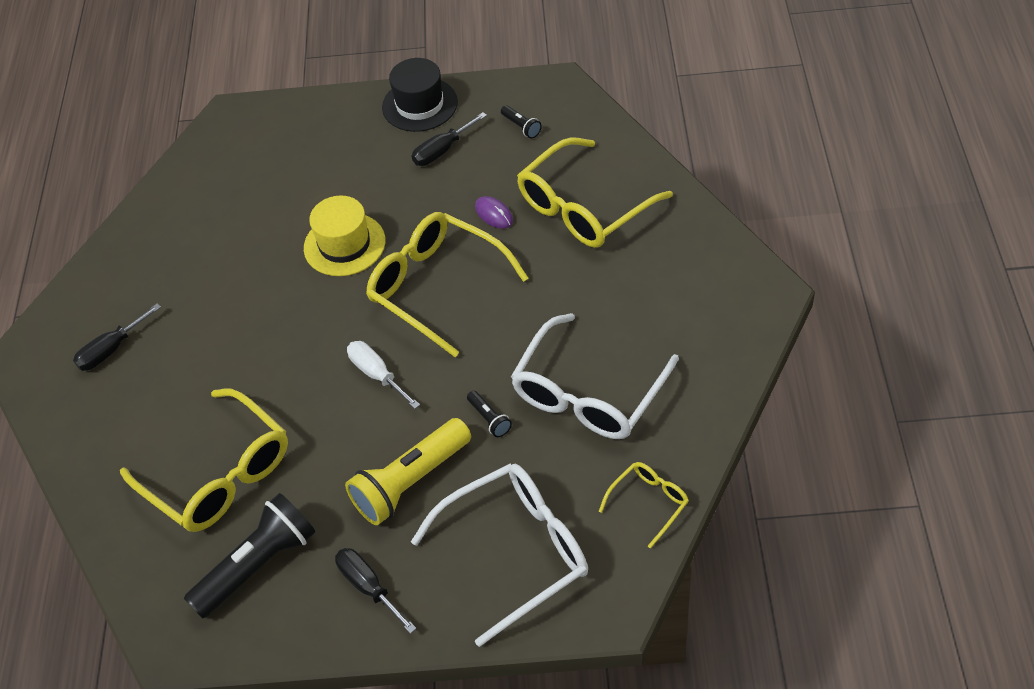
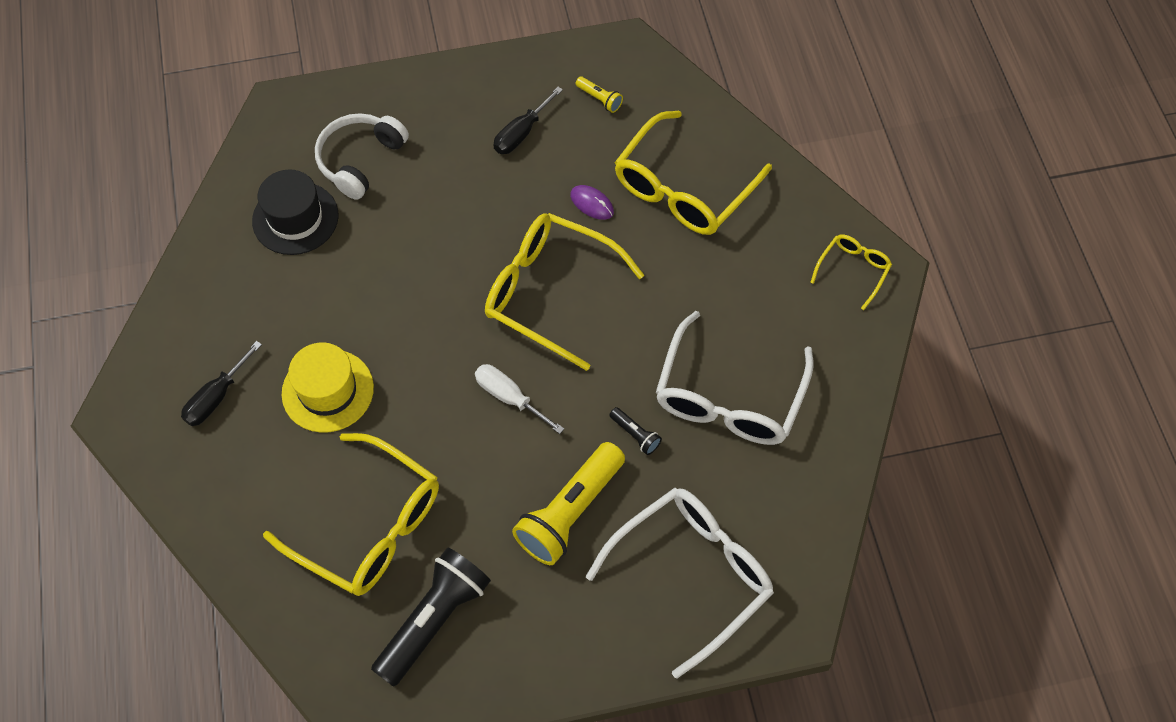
camera: 15 degrees left, 10 degrees up
(290, 163) = (360, 160): none -> white headphones
(344, 244) = (441, 252): yellow hat -> yellow hat (327, 391)
(369, 587) = (552, 629): black screwdriver -> none
(419, 105) = (485, 80): black hat -> black hat (295, 218)
(521, 127) = (600, 99): black flashlight -> yellow flashlight
(649, 503) = (811, 507): yellow glasses -> yellow glasses (853, 270)

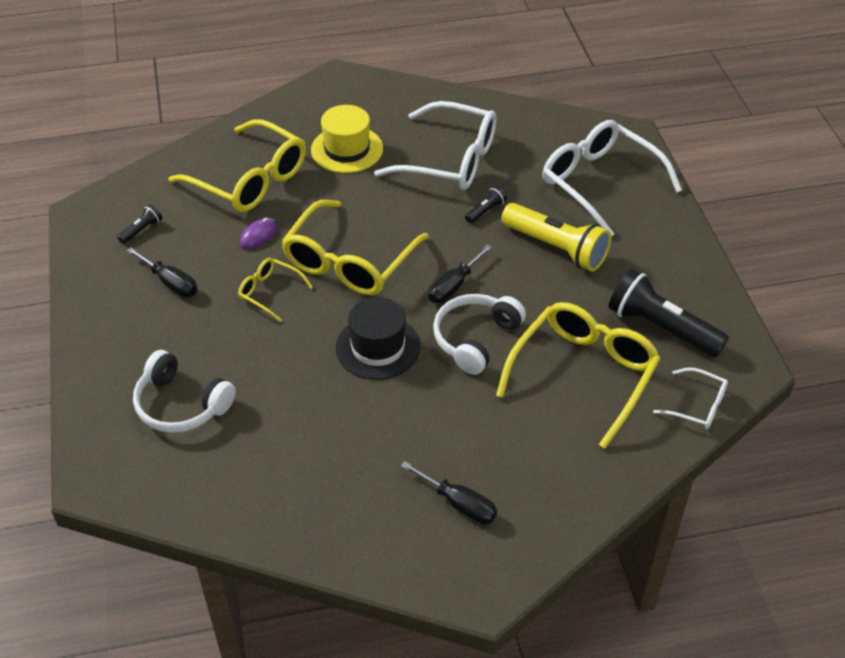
camera: 90 degrees left, 15 degrees down
(295, 218) = (247, 454): black hat -> black hat (378, 347)
(314, 645) = (697, 406): none -> white glasses
(327, 391) = (450, 413): yellow hat -> yellow hat (347, 149)
(428, 418) = (475, 339): none -> white headphones
(509, 397) = (453, 286): white screwdriver -> black screwdriver
(600, 99) = (141, 230): yellow flashlight -> black flashlight
(853, 270) = (339, 93): yellow glasses -> yellow glasses (270, 292)

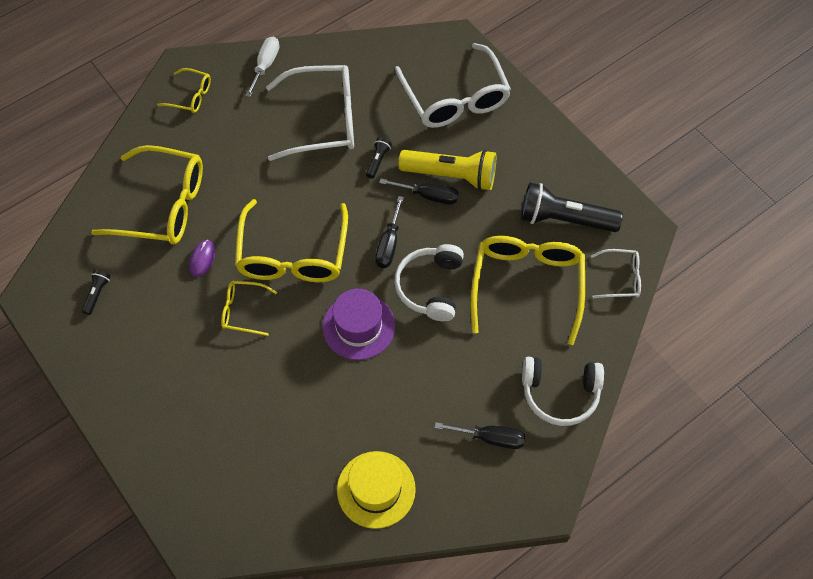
camera: 25 degrees left, 15 degrees up
(170, 283) = (153, 336): black screwdriver -> black screwdriver (428, 196)
(181, 404) = (230, 446): white headphones -> white headphones (560, 393)
(332, 101) = (190, 96): none -> yellow glasses
(347, 149) = (230, 142): yellow hat -> yellow hat (376, 489)
(378, 347) = (358, 326): black hat -> purple hat
(420, 99) = (265, 65): none -> white screwdriver
(600, 183) = (455, 98): white glasses -> white glasses turned 135 degrees counterclockwise

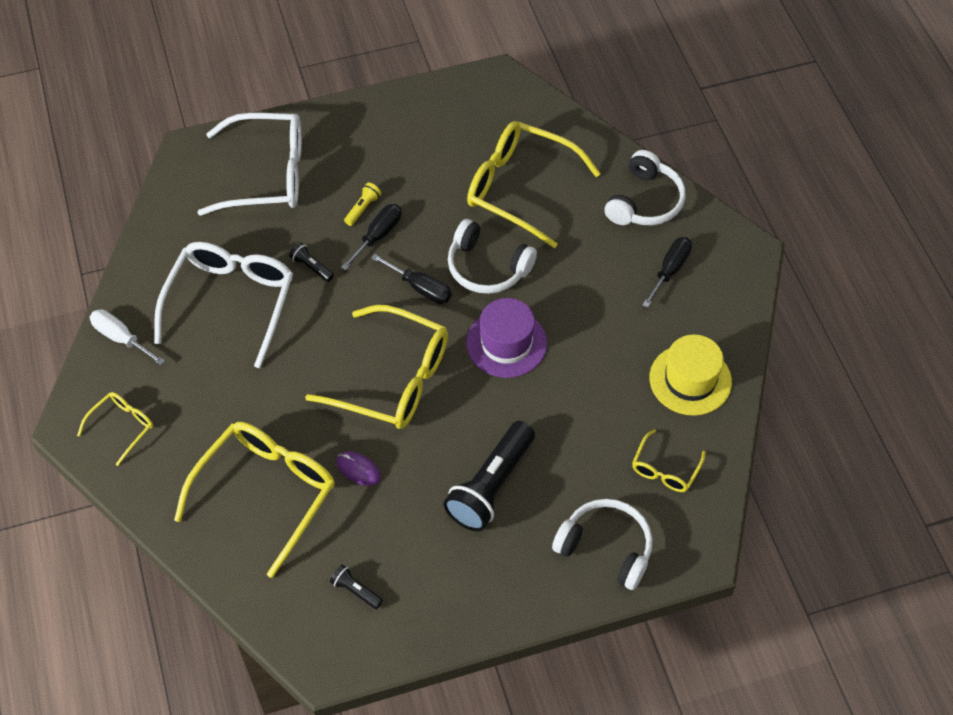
camera: 70 degrees left, 5 degrees down
(184, 466) = (606, 548): none -> white headphones
(243, 311) = (442, 445): yellow glasses -> yellow glasses (665, 469)
(451, 175) = (363, 208): yellow flashlight -> yellow flashlight, size x0.44
(564, 219) = (459, 134): black flashlight -> black flashlight (491, 486)
(620, 278) = (544, 114): white glasses -> none

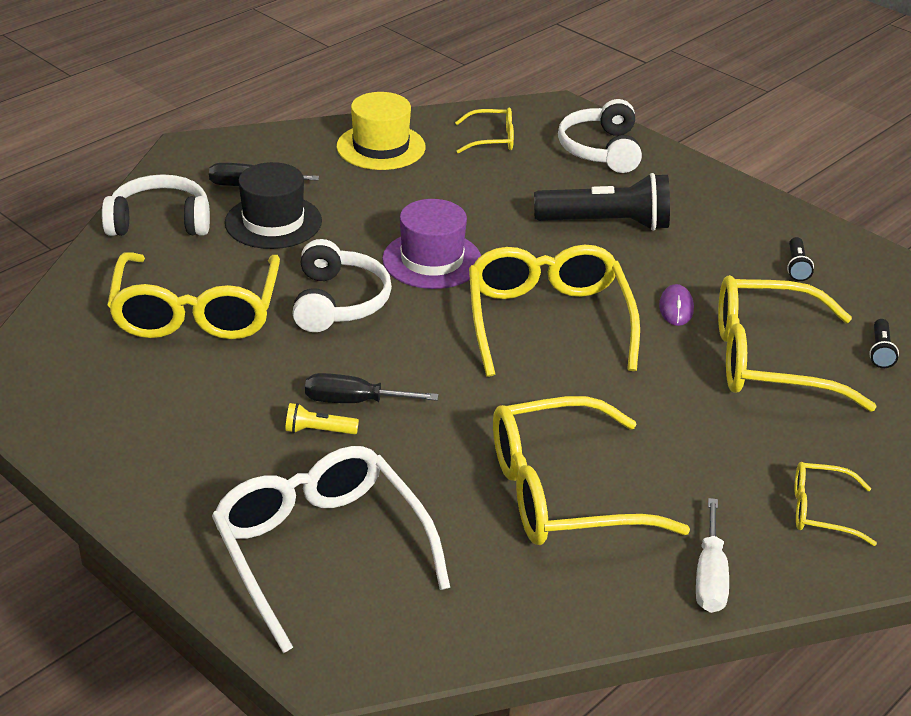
camera: 120 degrees left, 20 degrees down
(231, 302) = (562, 493): white glasses -> yellow glasses
(311, 267) = (448, 441): black flashlight -> black flashlight (880, 351)
(420, 288) = (408, 341): black screwdriver -> none
(610, 266) = (273, 222): none -> black hat

